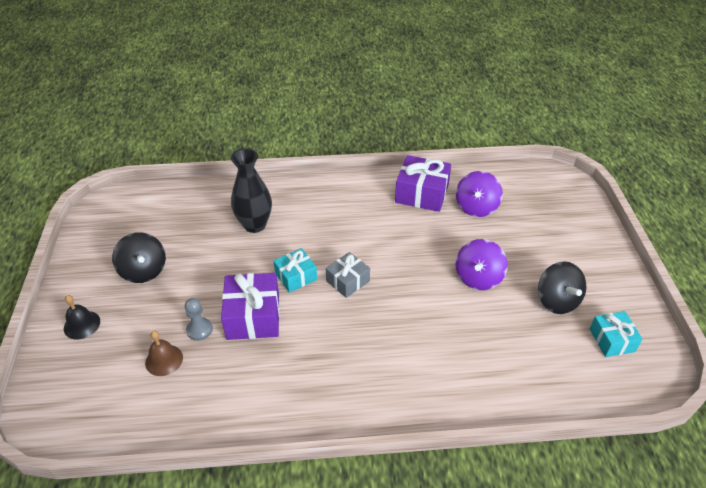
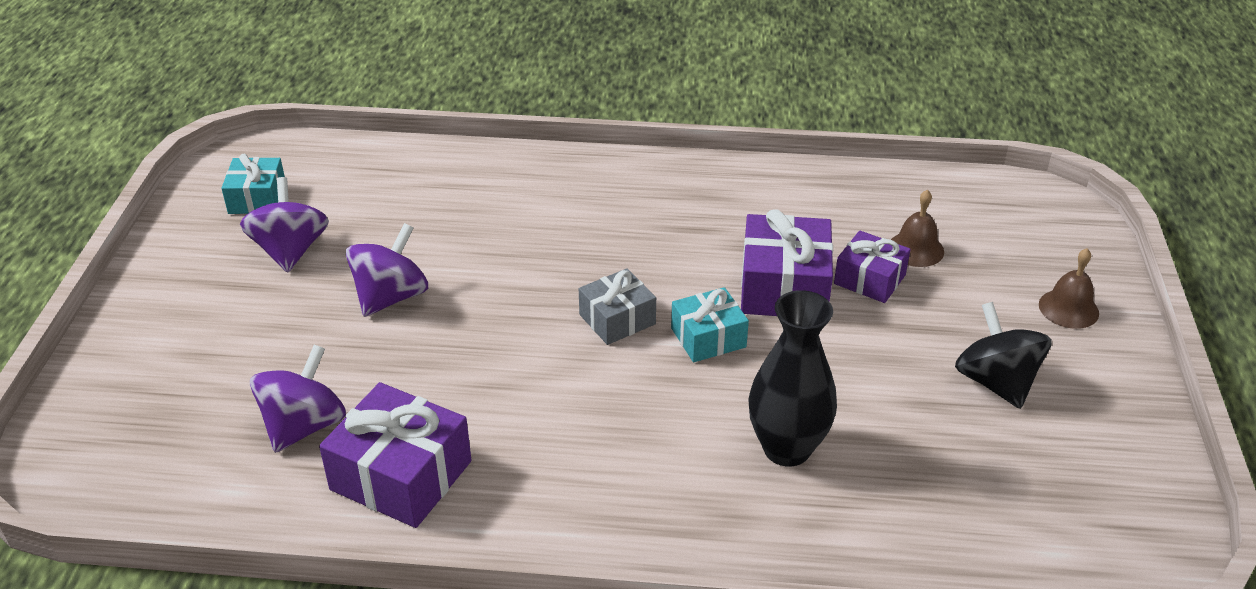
camera: 170 degrees left, 5 degrees down
(82, 324) = (1068, 308): black bell -> brown bell
(199, 330) = (869, 279): grey pawn -> purple gift
(557, 301) = (290, 251): black spinning top -> purple spinning top

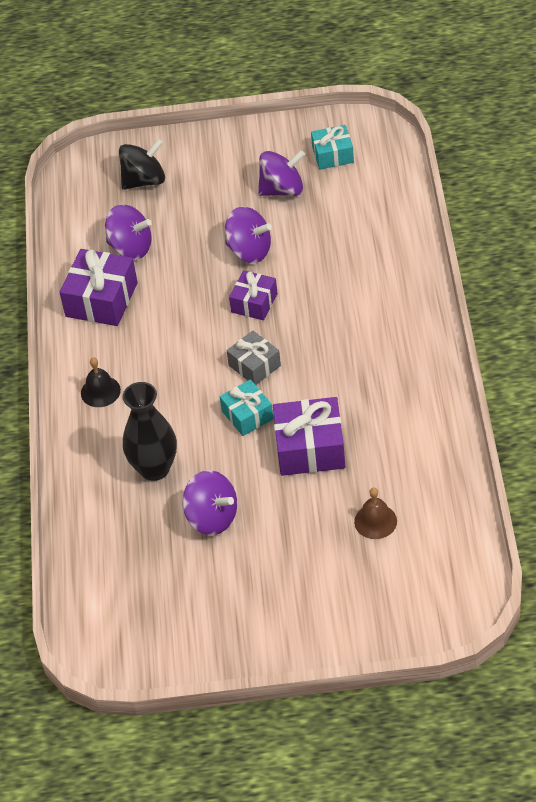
camera: 85 degrees right, 10 degrees up
(606, 498) = (100, 391): none -> black bell
(869, 279) = (331, 496): purple gift -> purple gift (254, 303)
(891, 396) = (212, 517): none -> purple spinning top
(996, 382) = (237, 574): black spinning top -> black spinning top (144, 180)
(1068, 308) = (327, 617): brown bell -> none

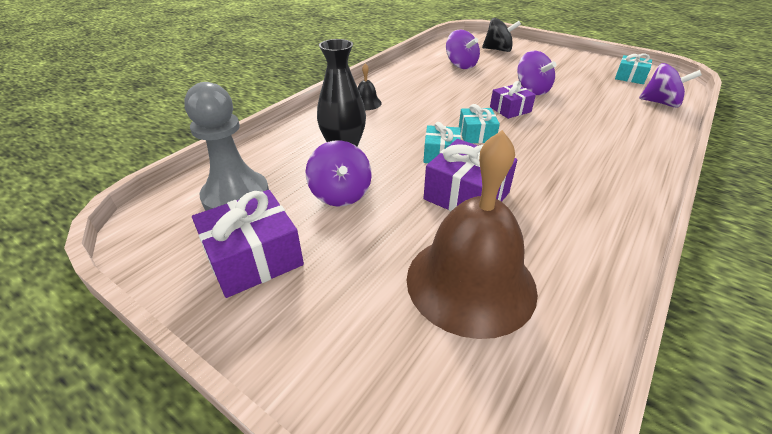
camera: 35 degrees right, 10 degrees down
(101, 299) = (419, 74): purple gift -> purple gift (254, 258)
(131, 581) = (236, 196): none -> grey pawn
(254, 365) = (476, 134): grey gift -> turquoise gift
(282, 190) = (580, 77): purple spinning top -> purple spinning top (660, 103)
(375, 521) = (470, 282): brown bell -> brown bell, size x2.45

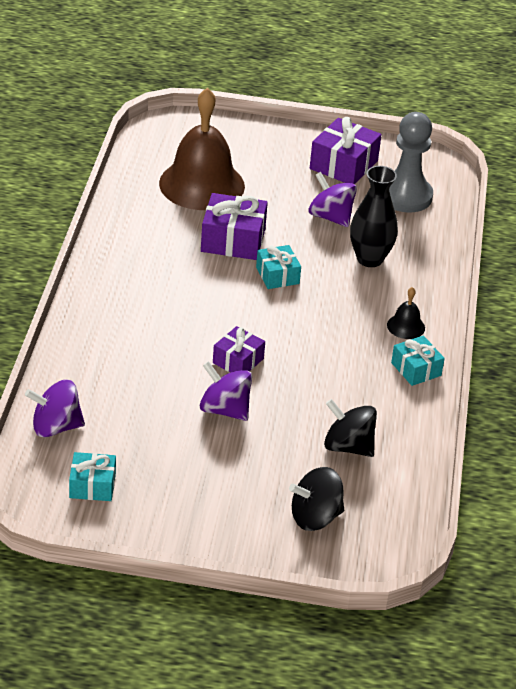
camera: 150 degrees right, 0 degrees up
(460, 65) = (348, 447): purple spinning top -> black spinning top
(476, 134) = (257, 310): turquoise gift -> turquoise gift (416, 369)

